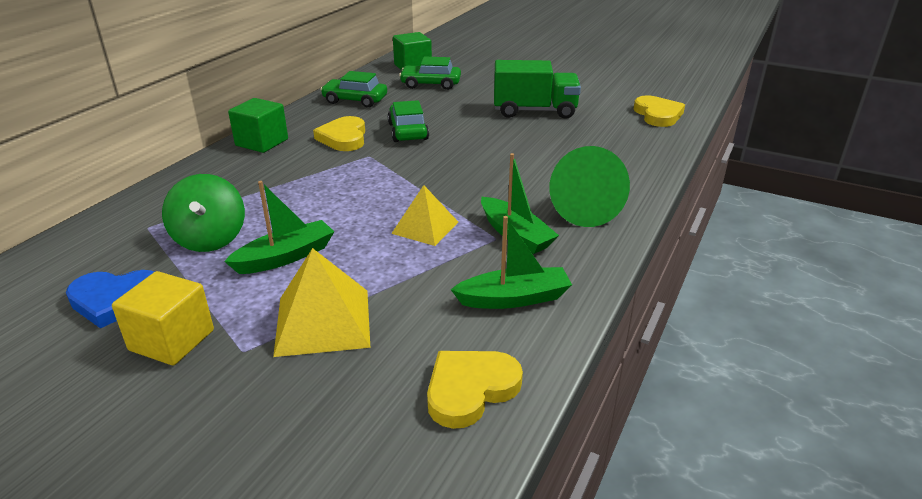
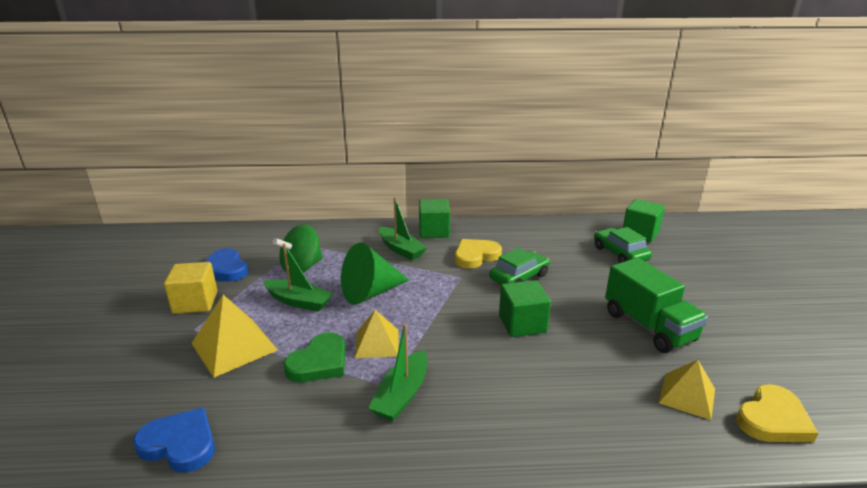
camera: 60 degrees right, 5 degrees down
(355, 100) = (541, 235): green car -> none
(420, 268) = (319, 362): none -> green heart
(470, 389) = (180, 444): yellow heart -> blue heart
(477, 153) = (522, 324): none -> green cube
(514, 298) = (304, 427): green boat -> green boat (400, 249)
(582, 209) = (481, 423): green cone -> green cone (370, 292)
(617, 128) = (687, 395): none -> yellow pyramid

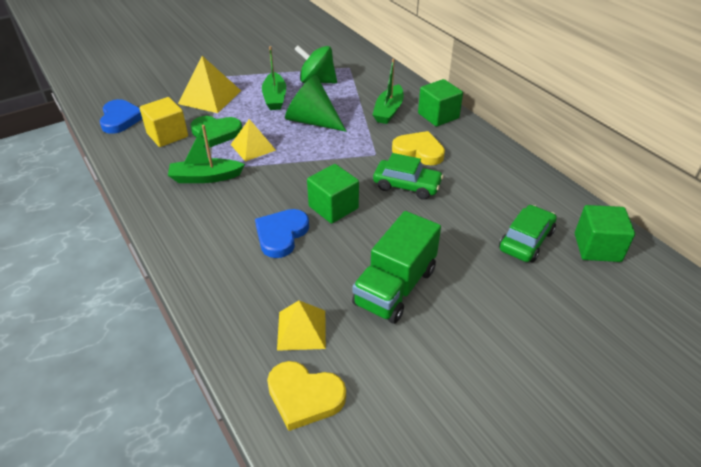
camera: 60 degrees right, 15 degrees up
(195, 302) = (242, 64): yellow cube -> yellow cube (167, 135)
(225, 269) = (287, 55): blue heart -> blue heart (281, 235)

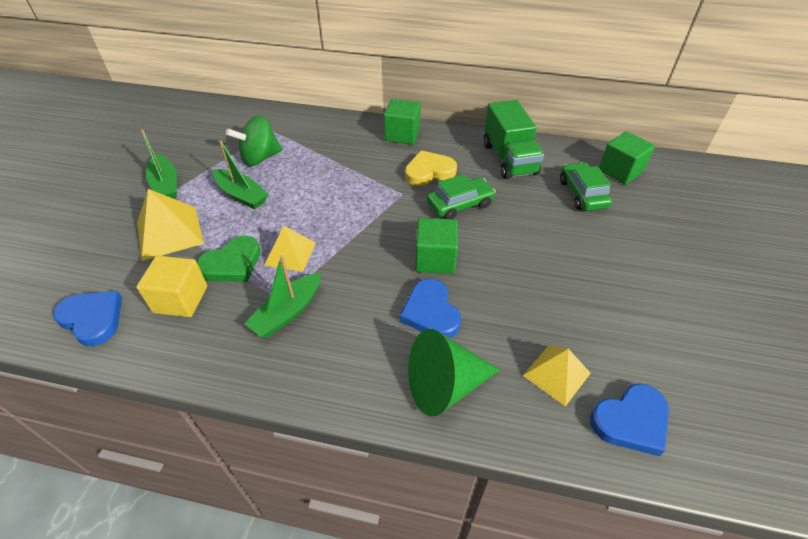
camera: 45 degrees left, 5 degrees up
(304, 396) = (631, 421): yellow heart -> blue heart
(312, 121) = (309, 197): green cone -> green cone (445, 385)
(388, 111) = (360, 151): green boat -> green boat (166, 185)
(395, 287) = (563, 287): green truck -> green truck (509, 159)

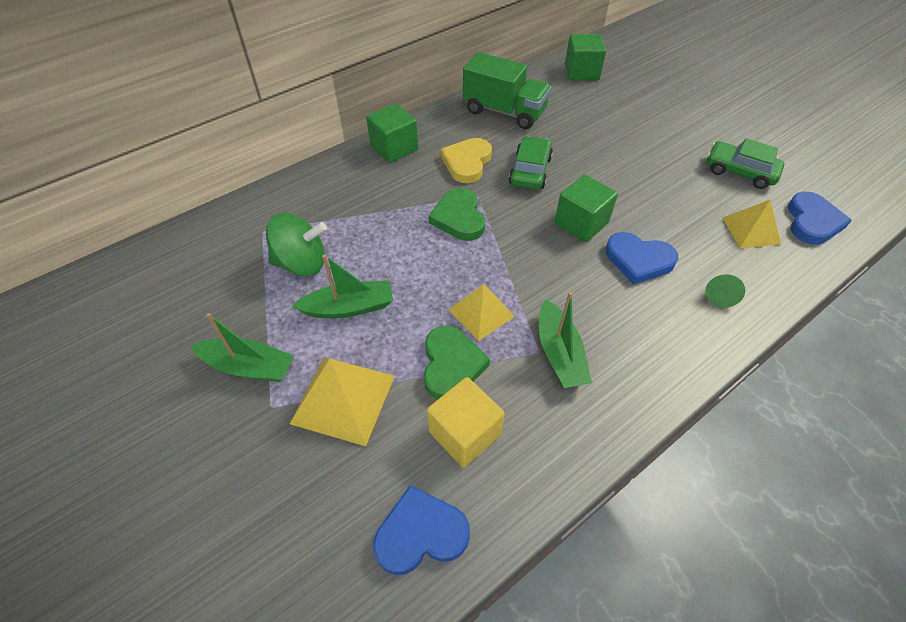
camera: 50 degrees left, 5 degrees up
(260, 158) = (302, 263): green spinning top -> green spinning top turned 105 degrees counterclockwise
(369, 197) = (459, 218): none -> green heart
(445, 385) = (719, 295): green cone -> green cone, size x0.46
(582, 194) = (586, 104): green car -> green car (739, 172)

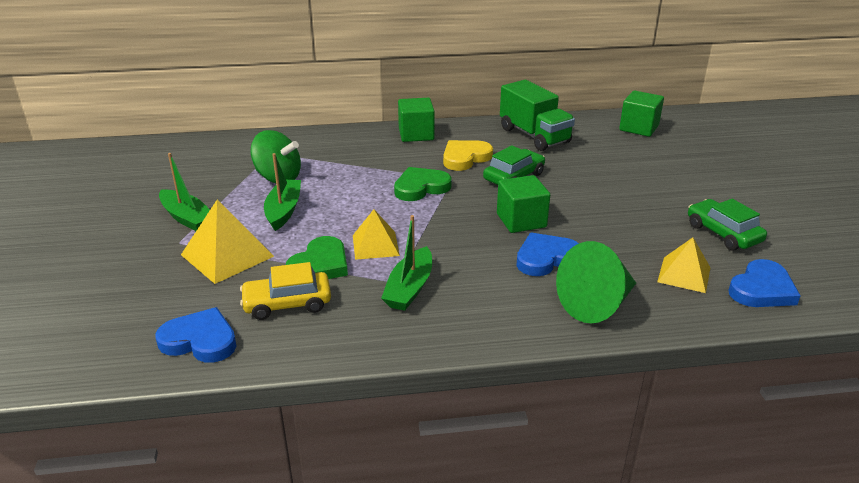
camera: 30 degrees right, 20 degrees down
(349, 307) = (284, 210): green boat -> green boat turned 105 degrees counterclockwise
(459, 218) = (421, 187): green heart -> green heart turned 45 degrees clockwise
(464, 433) = (287, 303): yellow cube -> yellow car
(638, 260) = (546, 258): blue heart -> blue heart turned 105 degrees clockwise
(719, 295) = (597, 304): green cone -> green cone, size x2.16

